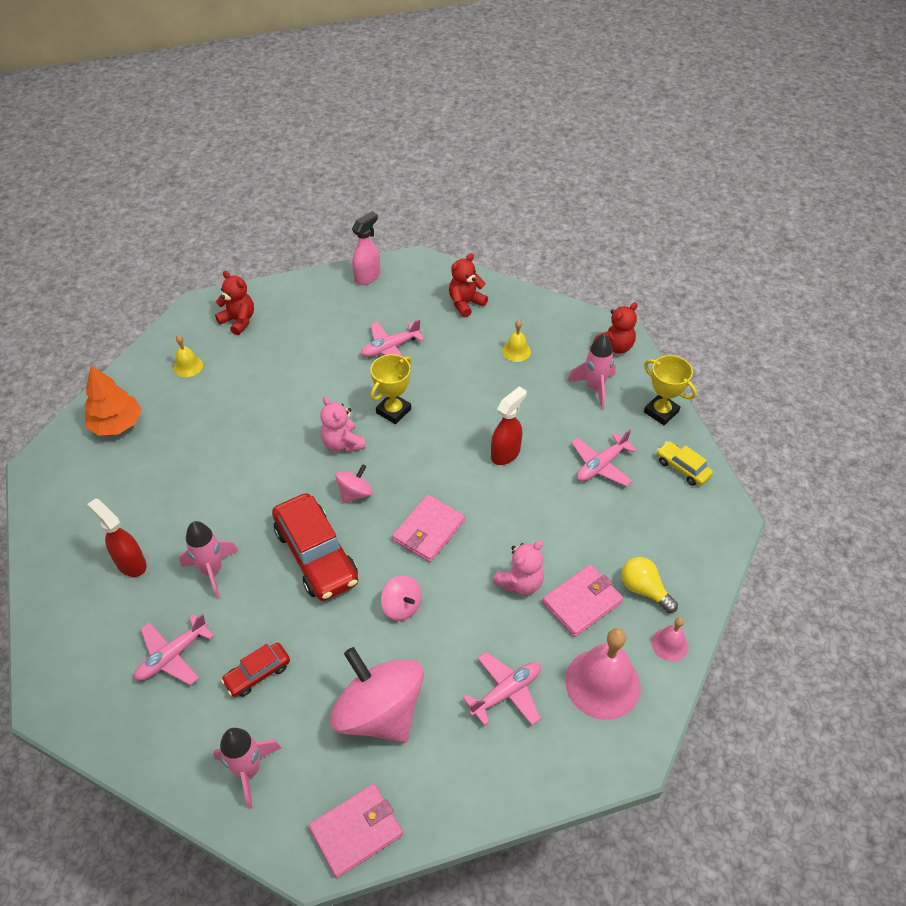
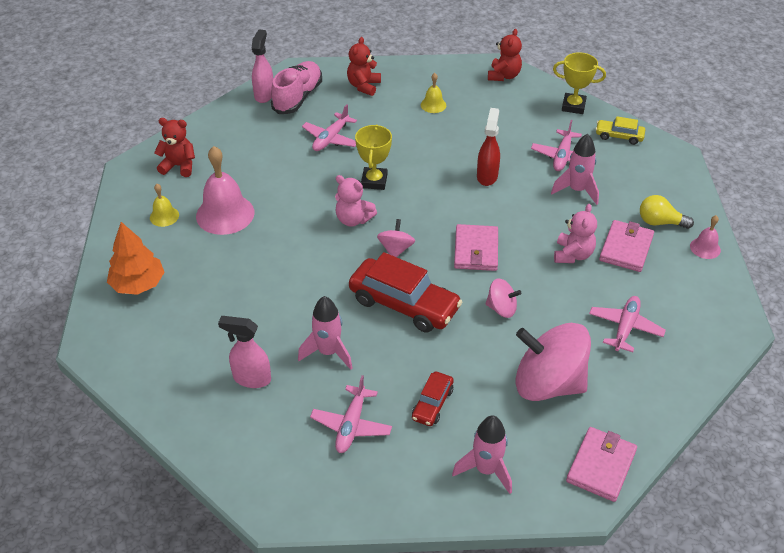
camera: 30 degrees left, 5 degrees down
(131, 563) = (251, 378): red spray bottle -> pink spray bottle
(395, 291) = (298, 97): none -> pink shoe
(594, 387) = (513, 108): pink rocket -> pink rocket (577, 190)
(602, 683) = (683, 291): pink bell -> pink bell (225, 214)

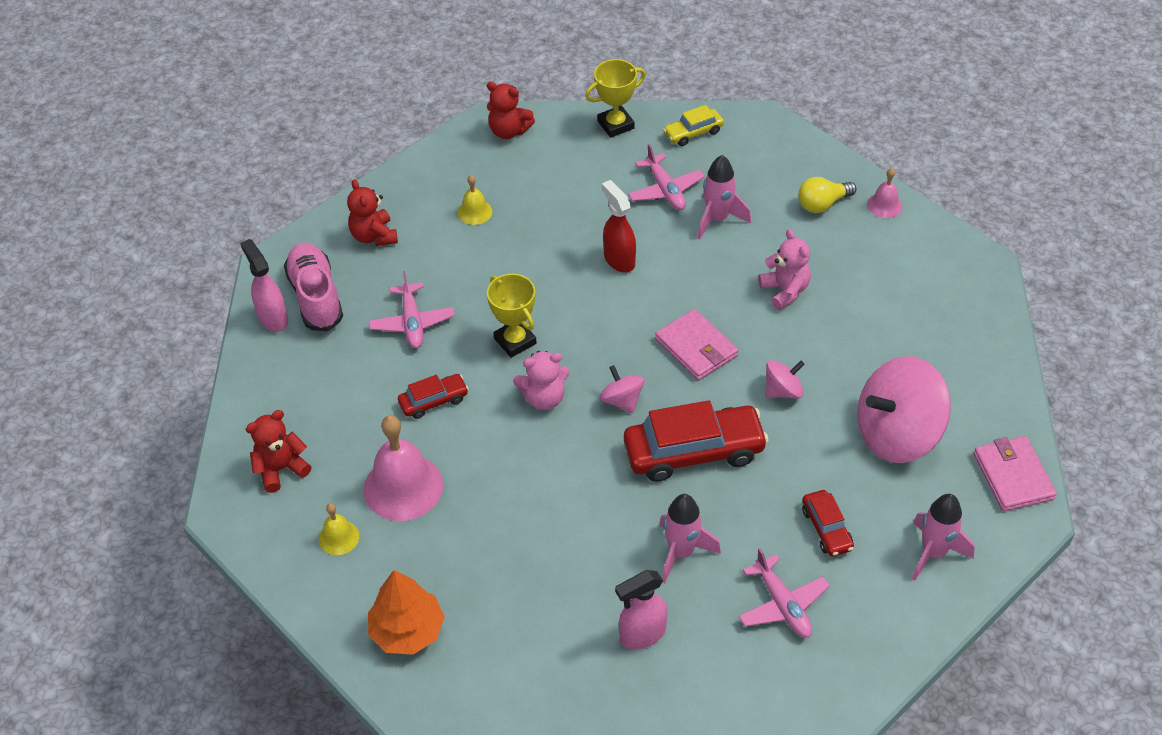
camera: 40 degrees left, 5 degrees up
(293, 183) = (433, 401): none -> red car
(503, 76) = (509, 131): red teddy bear -> red teddy bear turned 135 degrees clockwise
(625, 328) = (902, 333): pink plane -> none
(626, 248) = (822, 252): pink wallet -> none

